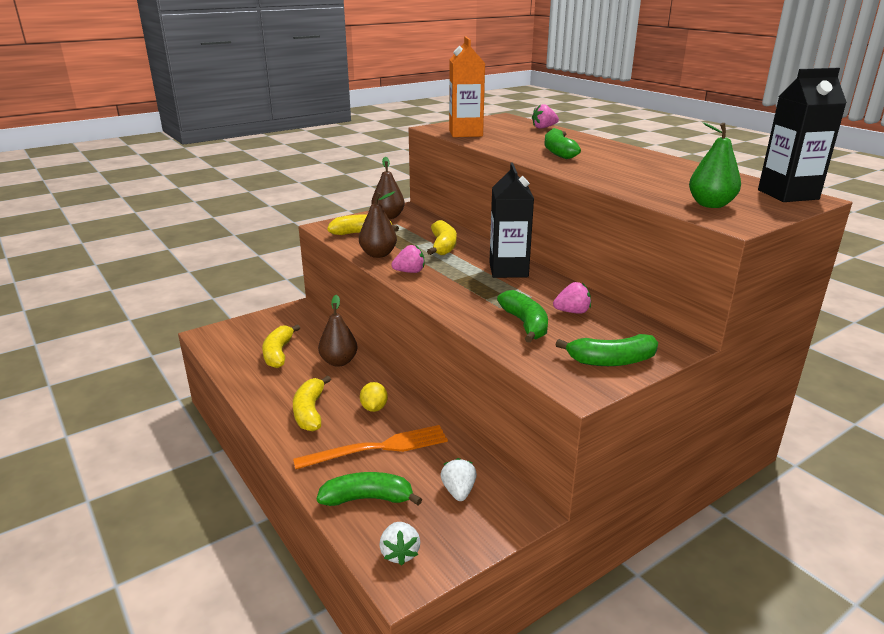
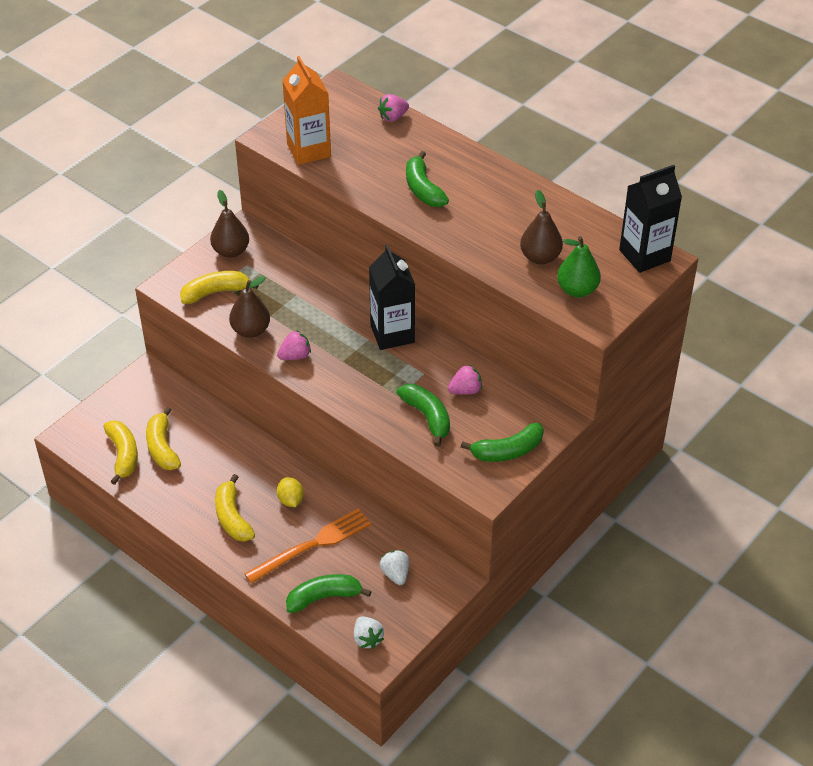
camera: 15 degrees left, 20 degrees up
(339, 362) = (231, 446): brown pear -> brown pear (540, 257)
(443, 246) = (313, 302): yellow banana -> yellow banana (123, 455)

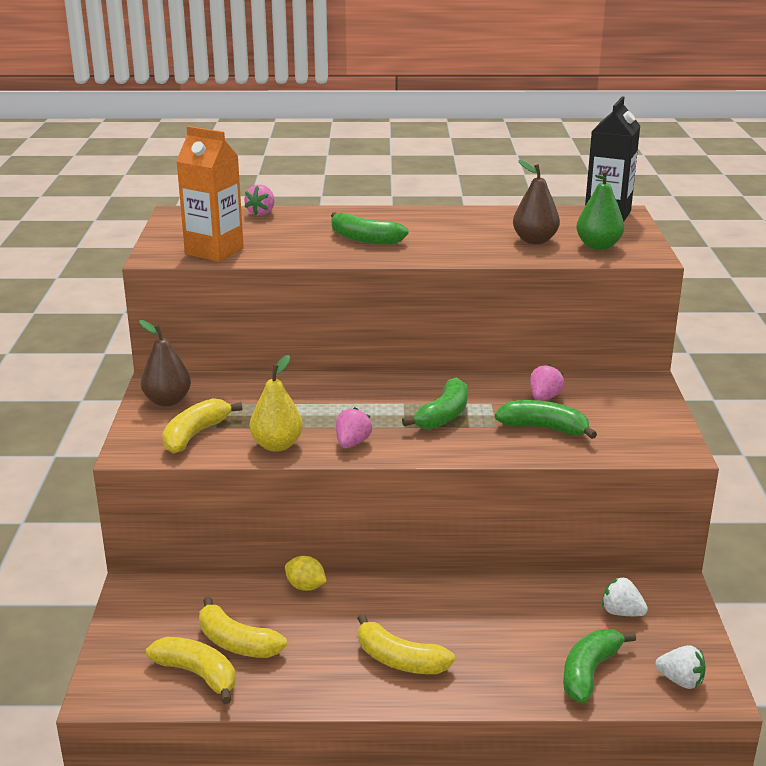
camera: 40 degrees left, 20 degrees down
(251, 330) = (277, 445): brown pear -> yellow pear
(290, 500) = (437, 611): yellow lemon -> yellow lemon (305, 586)
(312, 545) = (513, 636): orange fork -> none
(392, 334) = (419, 391): black carton -> none
(507, 451) = (647, 418): green banana -> green banana (443, 415)

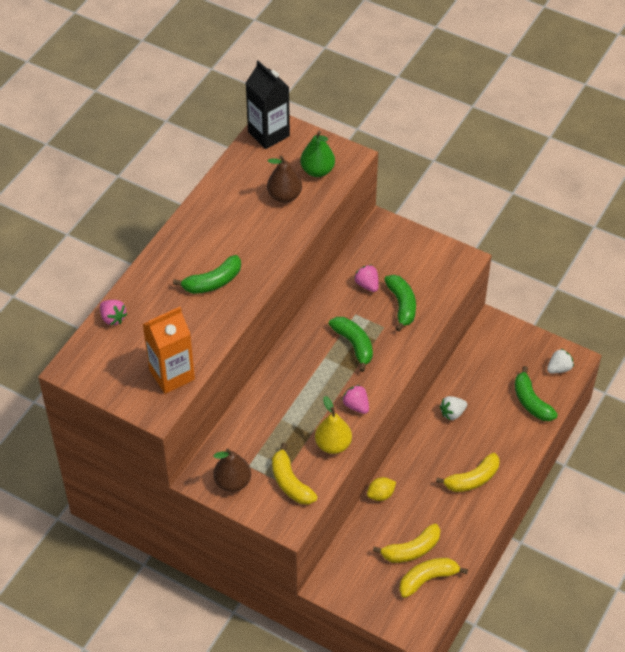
camera: 60 degrees left, 25 degrees up
(544, 428) = (402, 305): green banana -> green banana turned 120 degrees clockwise
(621, 612) = (496, 360): white strawberry -> white strawberry (452, 413)

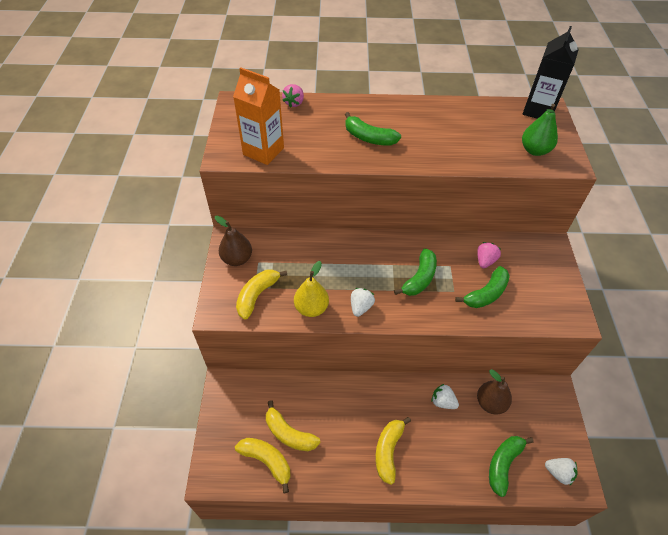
camera: 60 degrees right, 0 degrees up
(284, 196) = (489, 142): brown pear -> brown pear (490, 403)
(356, 406) = (361, 307): pink strawberry -> white strawberry
(381, 495) = (329, 384): yellow lemon -> none
(472, 479) = (388, 451): yellow banana -> yellow banana turned 75 degrees clockwise

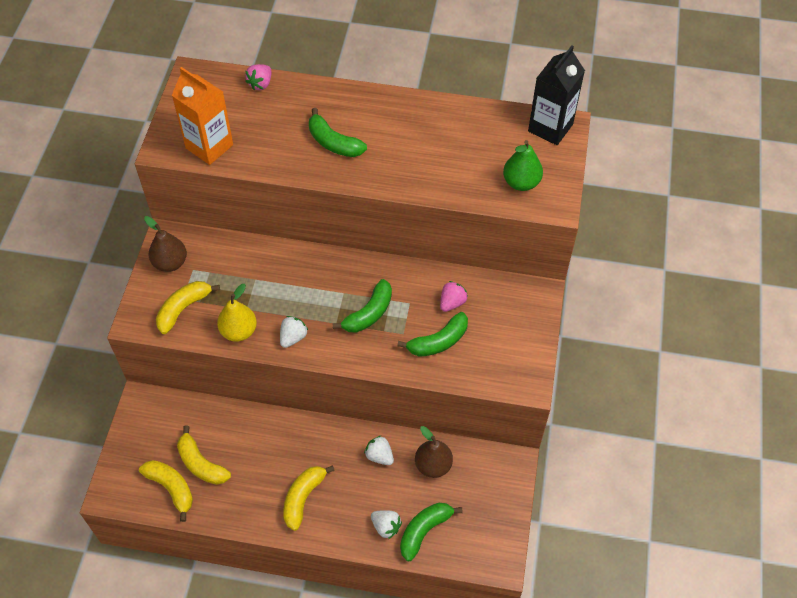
camera: 10 degrees right, 5 degrees up
(558, 473) = (482, 549): white strawberry -> white strawberry (386, 527)

